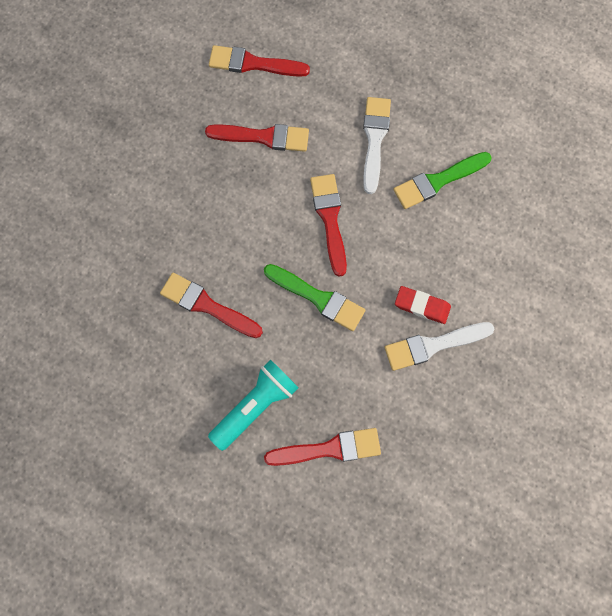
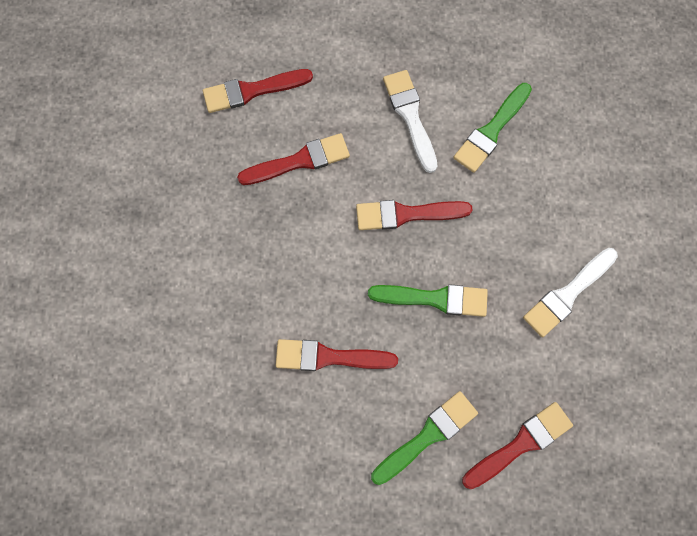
camera: 25 degrees left, 0 degrees up
(255, 405) = (428, 435): turquoise flashlight -> green brush
(329, 219) = (406, 214): red brush -> red brush turned 60 degrees counterclockwise
(422, 306) = (537, 260): red eraser -> none

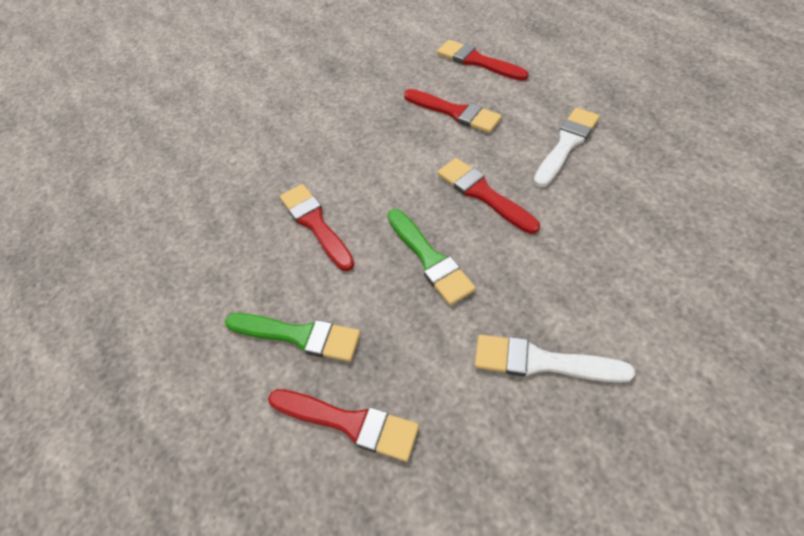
camera: 60 degrees right, 20 degrees down
(491, 131) = (623, 199): green brush -> none

